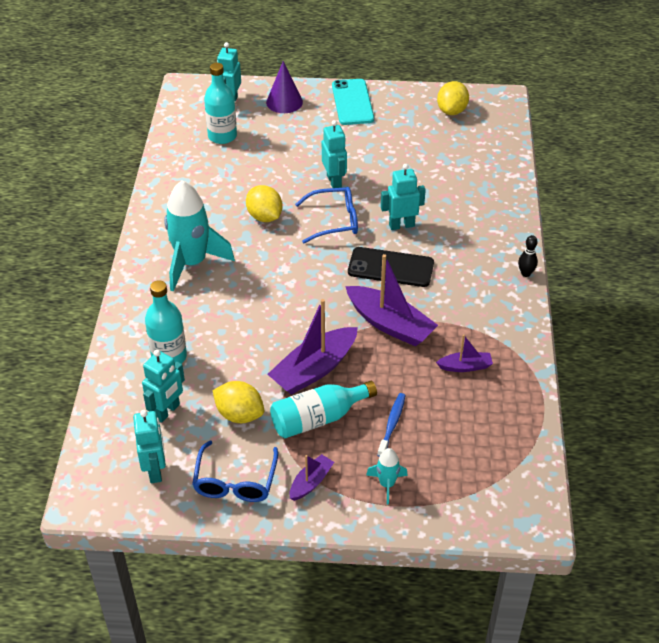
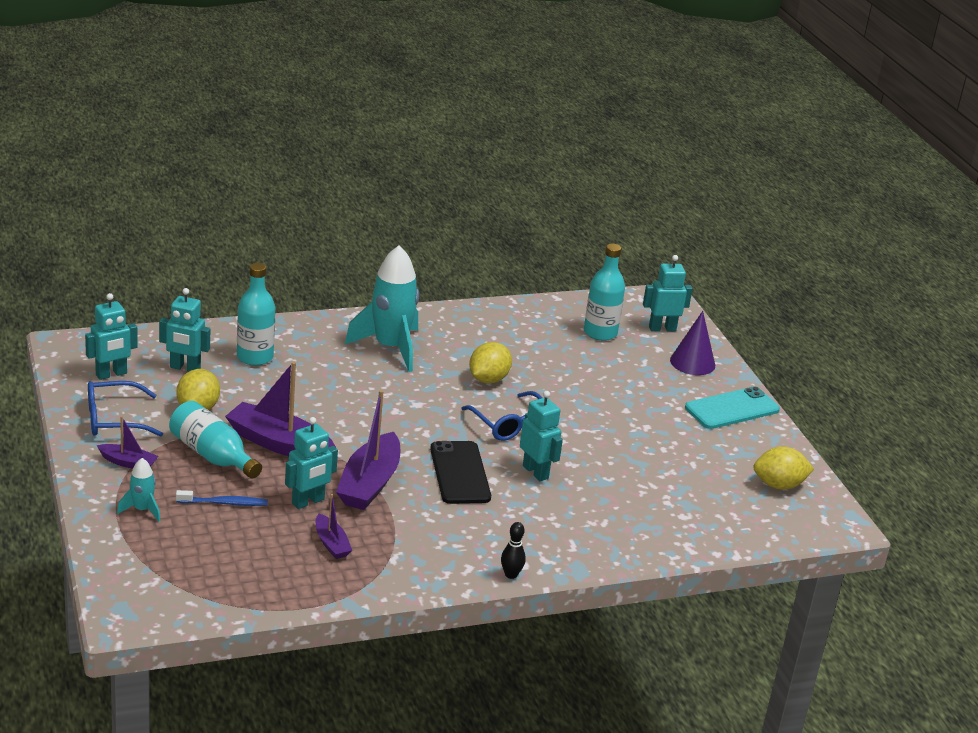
camera: 65 degrees right, 15 degrees down
(334, 181) = (578, 416): turquoise robot -> turquoise robot (308, 502)

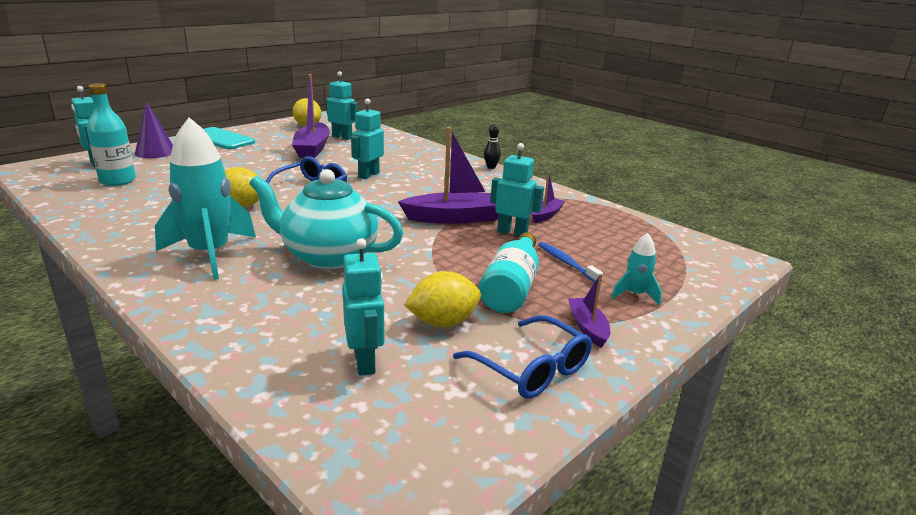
camera: 115 degrees left, 5 degrees down
(111, 374) = (439, 416): turquoise robot -> turquoise robot (342, 137)
(255, 357) = (294, 322): turquoise bottle -> none
(278, 443) = (450, 264): purple boat -> purple boat (312, 149)
(343, 394) = (328, 256): none -> turquoise teapot
(459, 473) = (400, 194): black phone -> none

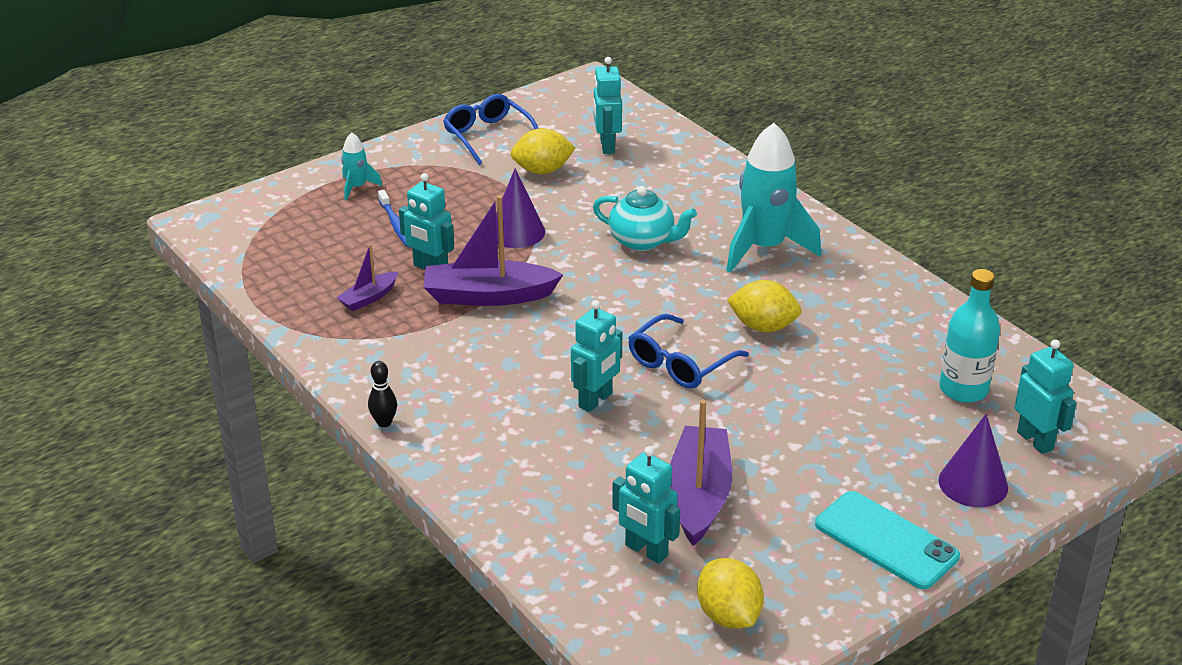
camera: 170 degrees left, 10 degrees up
(328, 256) = (643, 241): turquoise teapot -> turquoise teapot, size x0.66
(450, 260) = (517, 232): none -> purple cone
(511, 288) = (469, 198): turquoise bottle -> none
(587, 327) = (424, 161): purple boat -> none

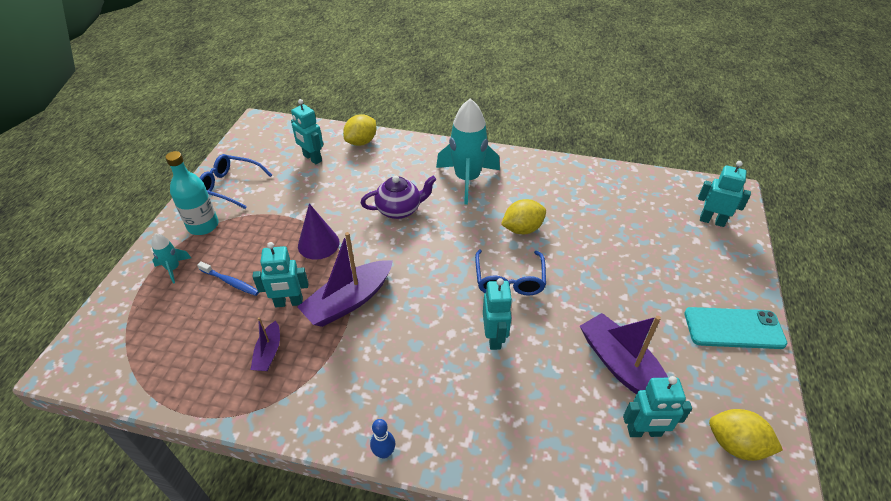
camera: 40 degrees left, 10 degrees up
(384, 422) = (384, 452): black bowling pin -> blue bowling pin
(542, 170) = (290, 193): yellow lemon -> yellow lemon (361, 142)
(643, 241) = (399, 210): turquoise teapot -> purple teapot
(963, 389) = (650, 210): turquoise bottle -> turquoise bottle (203, 226)
(973, 483) = (721, 264): purple cone -> none

